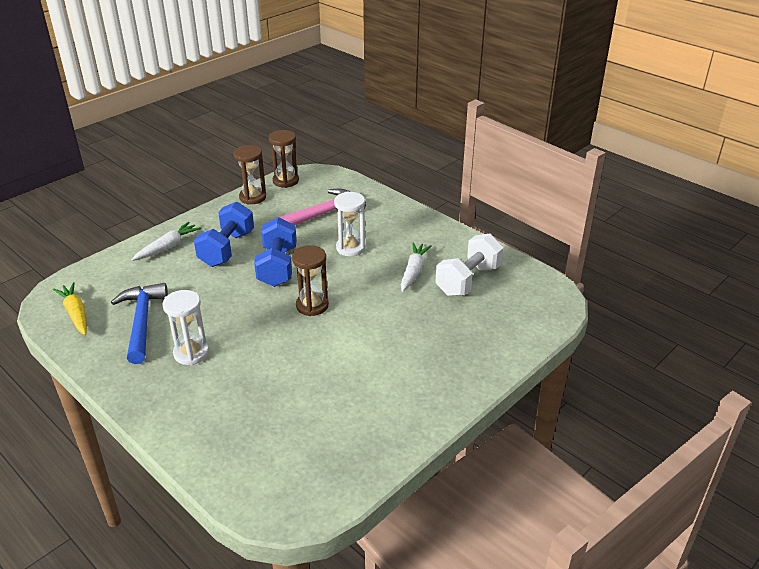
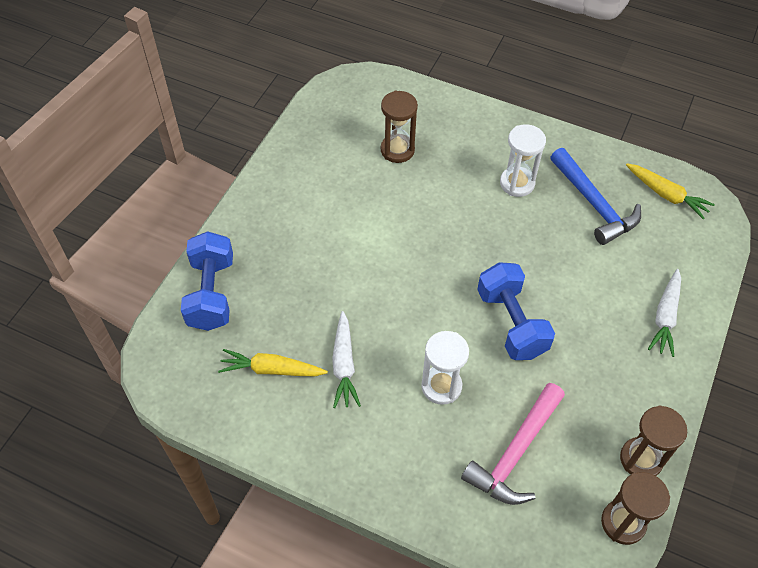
camera: 160 degrees right, 20 degrees up
(227, 249) = (593, 336): blue dumbbell -> blue dumbbell (211, 293)
(312, 306) = (437, 274): brown hourglass -> brown hourglass (397, 150)
(468, 280) = (271, 369): white dumbbell -> yellow carrot

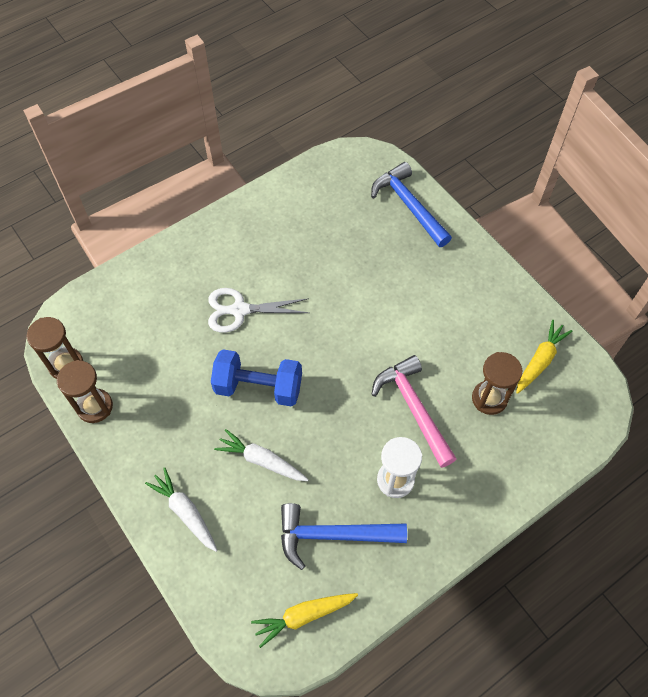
camera: 120 degrees right, 5 degrees up
(211, 293) = (409, 205): blue dumbbell -> blue hammer
(271, 369) = (322, 216): yellow carrot -> yellow carrot (540, 360)
(344, 365) = (297, 259): white carrot -> white carrot (261, 460)
(441, 386) = (240, 310): white hourglass -> white scissors
(515, 453) = (159, 328): pink hammer -> pink hammer (414, 408)

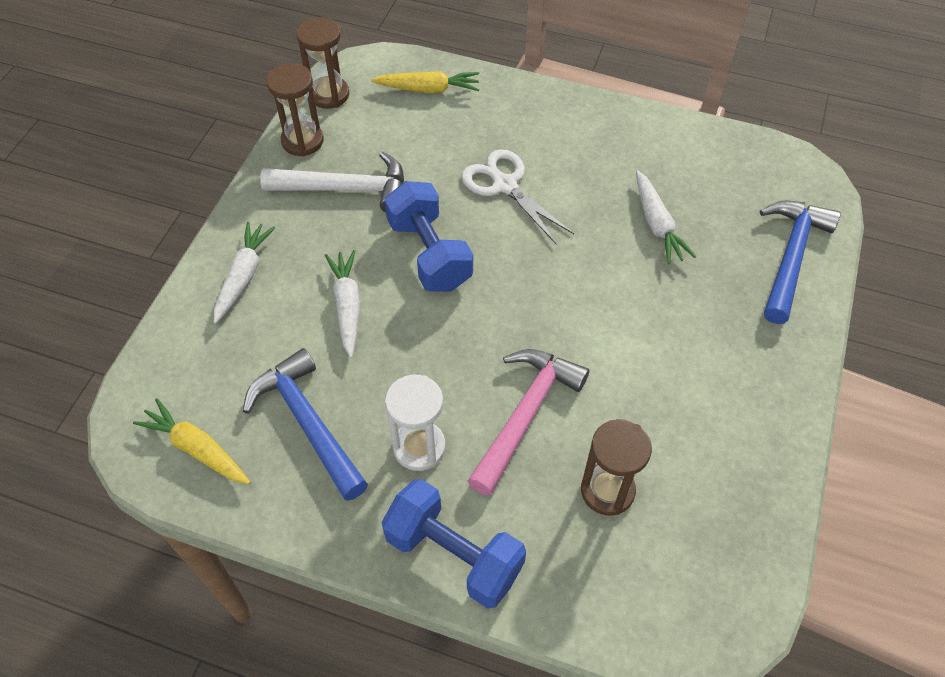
camera: 55 degrees right, 5 degrees down
(163, 404) = (346, 189): none -> white hammer
(335, 252) = (657, 224): none -> white carrot
(477, 504) = (454, 555): none -> blue dumbbell
(540, 360) = (714, 521): yellow carrot -> yellow carrot (428, 89)

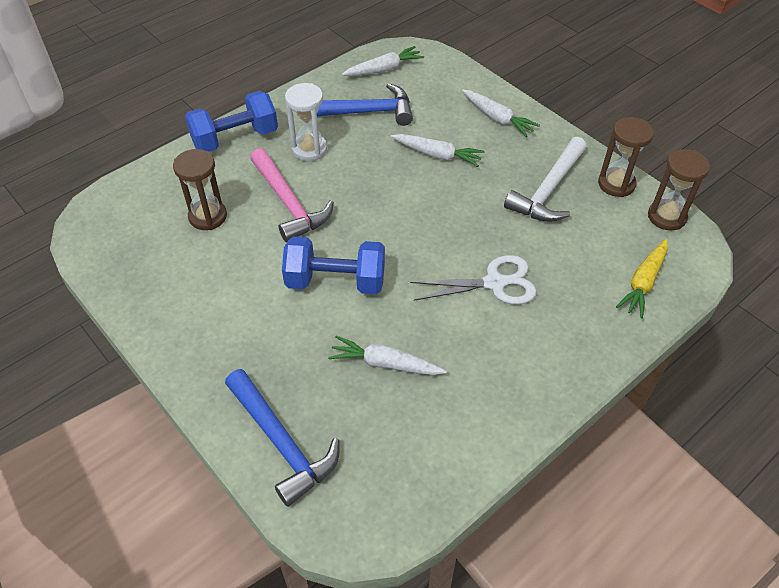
camera: 120 degrees right, 5 degrees down
(197, 448) = (384, 69): yellow carrot -> white carrot
(429, 254) = (454, 211): blue dumbbell -> blue dumbbell (335, 281)

